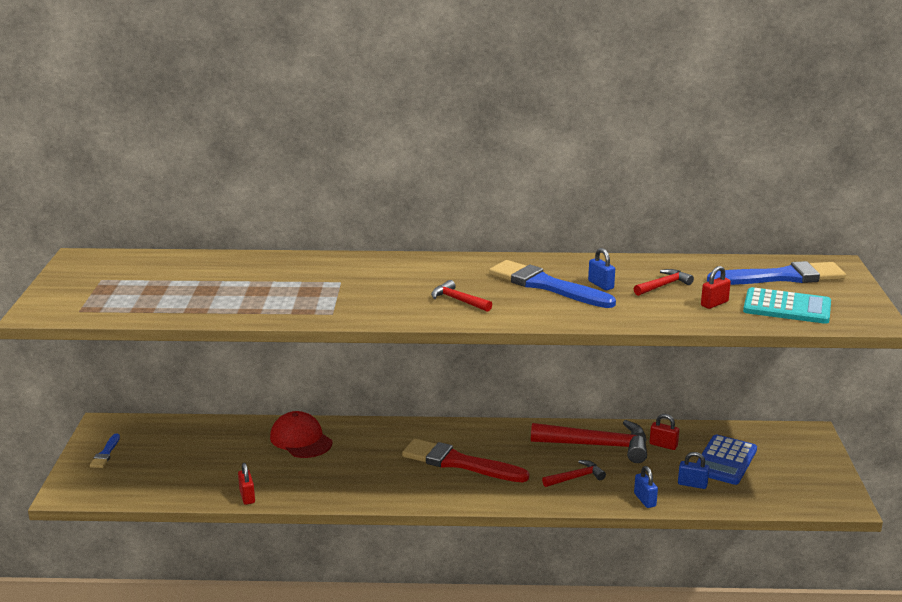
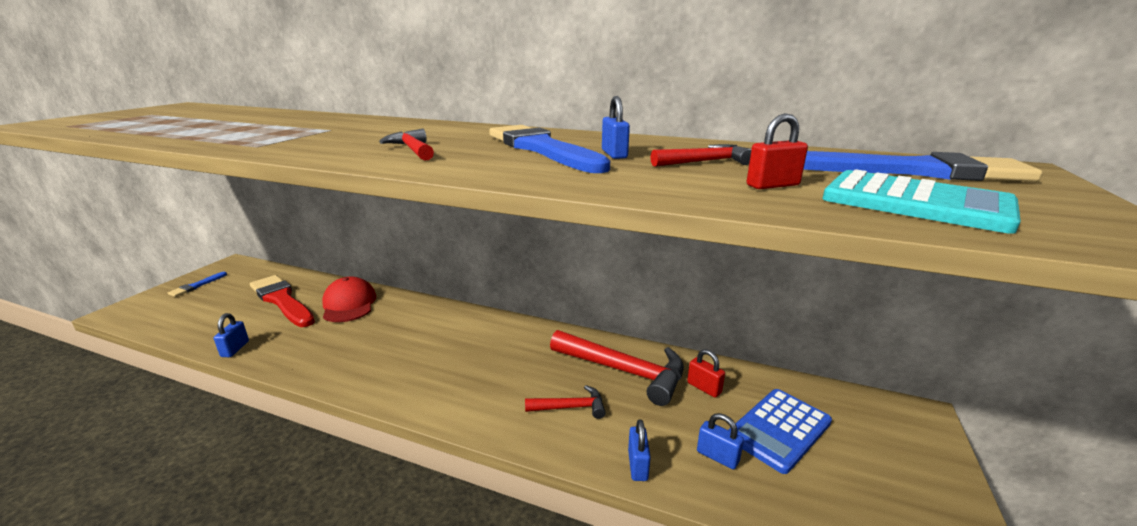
camera: 20 degrees right, 0 degrees up
(247, 496) = (235, 349): red padlock -> blue padlock
(459, 463) = (460, 358): red brush -> red brush (282, 300)

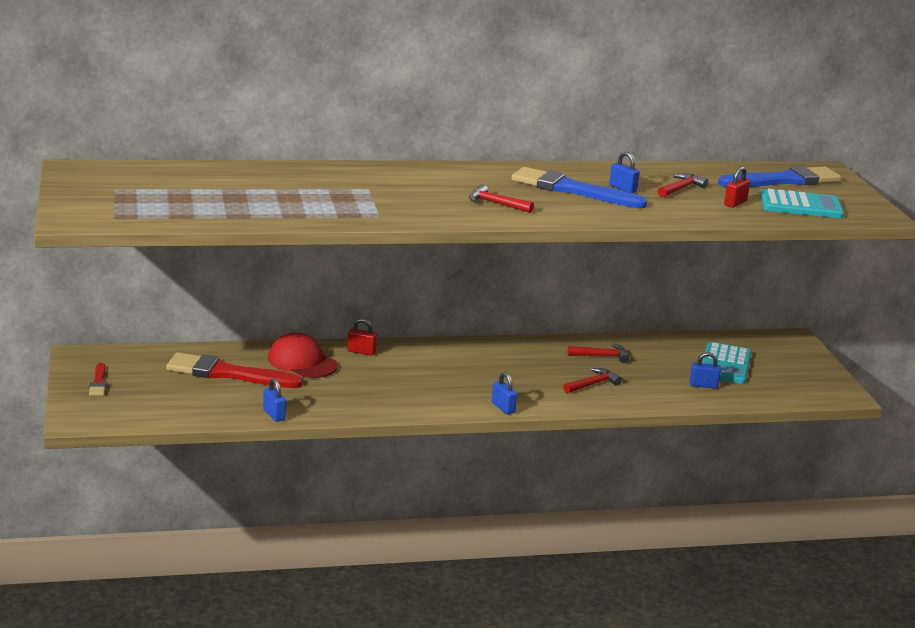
camera: 35 degrees left, 0 degrees up
(196, 286) = (98, 382): blue brush -> red brush
(624, 371) = (601, 356): red hammer -> red hammer, size x0.51
(637, 465) = (665, 400): blue padlock -> blue padlock (503, 408)
(704, 388) = (663, 353): red padlock -> red padlock (361, 352)
(779, 430) = (725, 364): blue calculator -> turquoise calculator

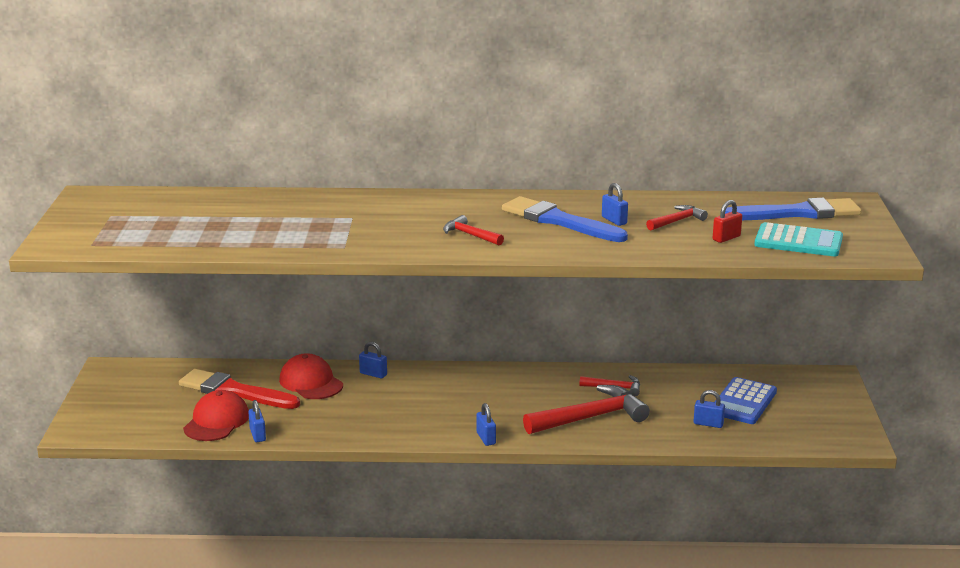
camera: 15 degrees right, 0 degrees up
(98, 382) = (112, 395): red brush -> none
(224, 403) = (216, 421): none -> red cap
(361, 352) = (373, 374): red padlock -> blue padlock
(592, 384) = (590, 417): red hammer -> red hammer, size x1.95
(725, 364) = (743, 402): turquoise calculator -> blue calculator

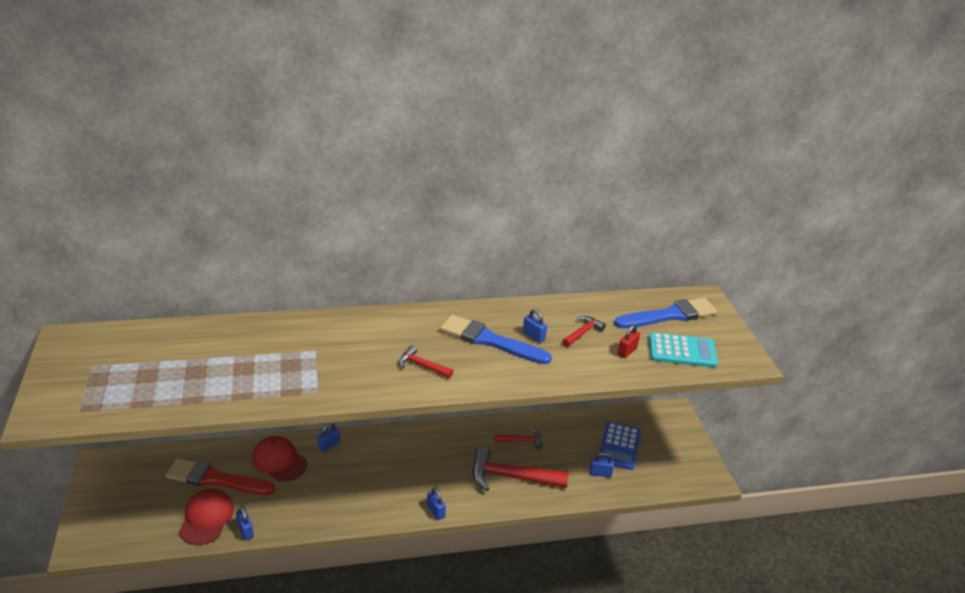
camera: 15 degrees left, 10 degrees up
(373, 374) = (329, 445): blue padlock -> blue padlock turned 60 degrees counterclockwise
(590, 417) = (511, 477): red hammer -> red hammer turned 135 degrees counterclockwise

